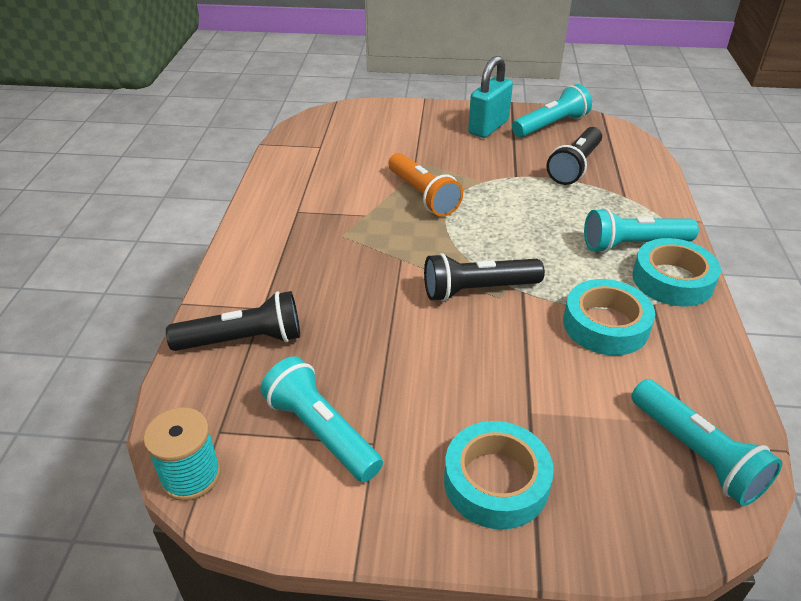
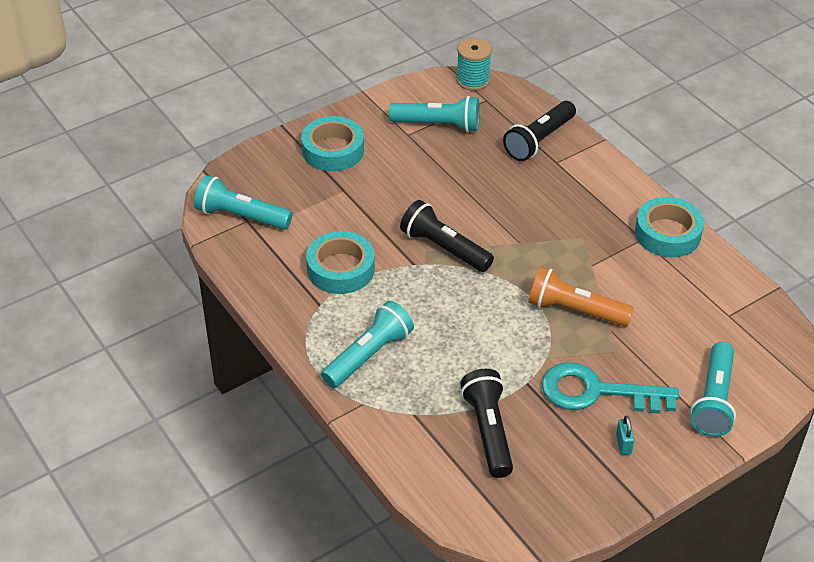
camera: 140 degrees right, 5 degrees up
(471, 152) = (596, 392): none -> turquoise key
(477, 290) = (444, 248): black flashlight -> black flashlight turned 90 degrees counterclockwise
(488, 127) = (623, 444): turquoise padlock -> turquoise padlock, size x0.43
(551, 125) = (568, 490): turquoise flashlight -> turquoise flashlight (713, 400)
(672, 280) = (318, 335): turquoise tape -> turquoise tape (667, 233)

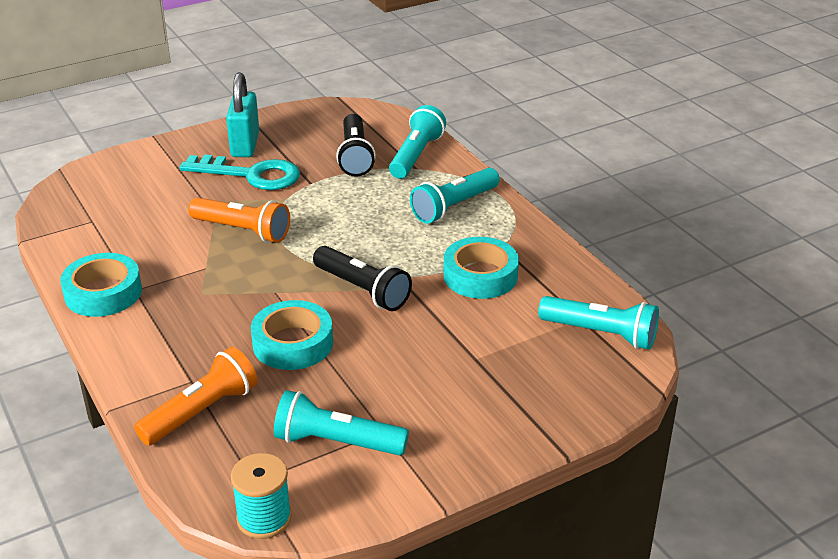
camera: 175 degrees left, 10 degrees down
(333, 150) = (490, 412): turquoise tape -> turquoise tape (293, 343)
(539, 140) = (202, 411): black flashlight -> orange flashlight
(623, 444) = (245, 145): turquoise padlock -> turquoise padlock, size x2.31
(713, 400) = (152, 166): turquoise flashlight -> turquoise flashlight (416, 155)

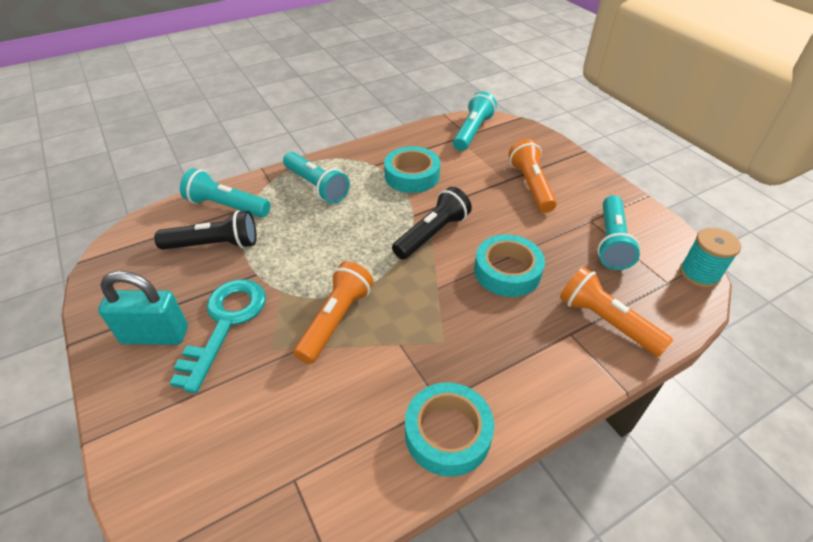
camera: 90 degrees left, 10 degrees up
(463, 381) = (531, 185): none -> orange flashlight

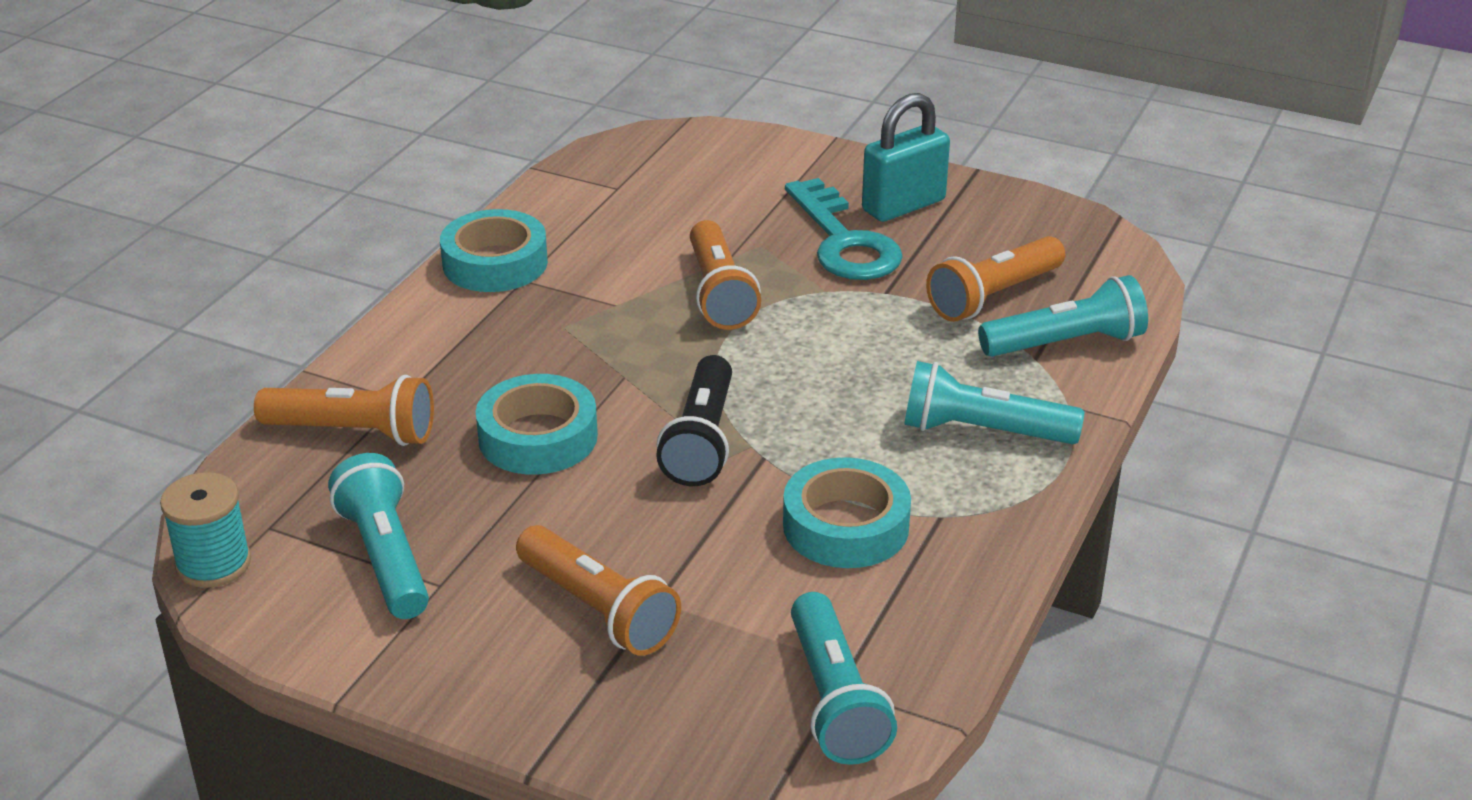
camera: 145 degrees right, 10 degrees down
(214, 245) = (993, 296): black flashlight -> orange flashlight

